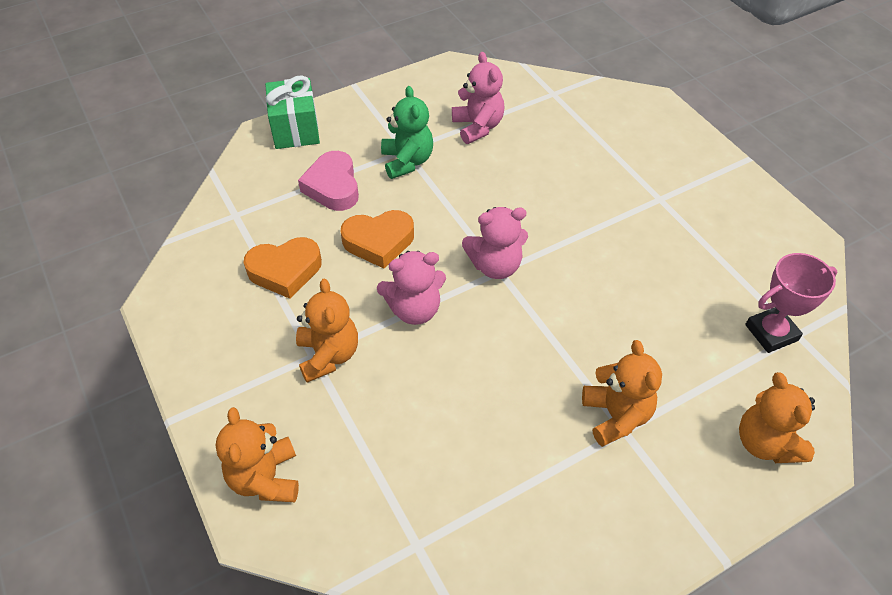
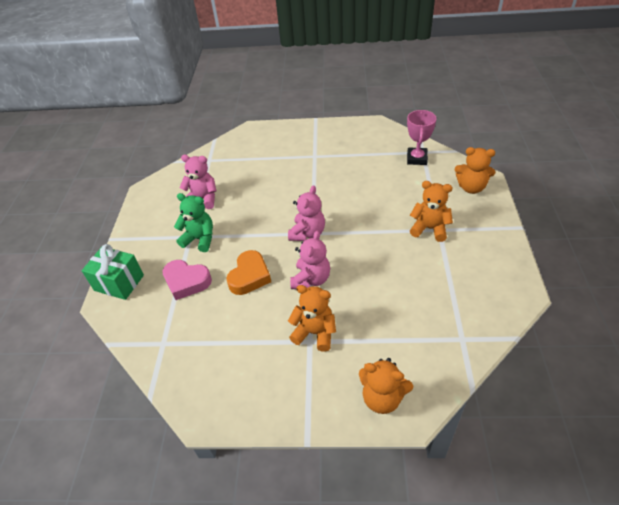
camera: 55 degrees left, 5 degrees down
(285, 271) = (234, 332): orange heart -> none

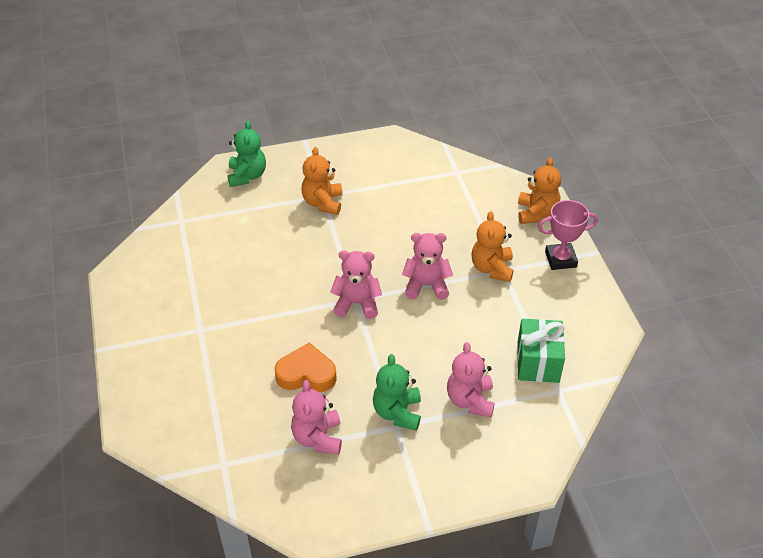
camera: 110 degrees left, 0 degrees up
(119, 283) = (498, 475): green gift -> green gift (538, 362)
(186, 282) = (470, 400): pink heart -> pink teddy bear
(249, 276) = (440, 340): orange heart -> orange heart (306, 374)
(417, 159) = (196, 225): pink trophy -> pink trophy (560, 259)
(471, 187) = (247, 176): orange teddy bear -> green teddy bear

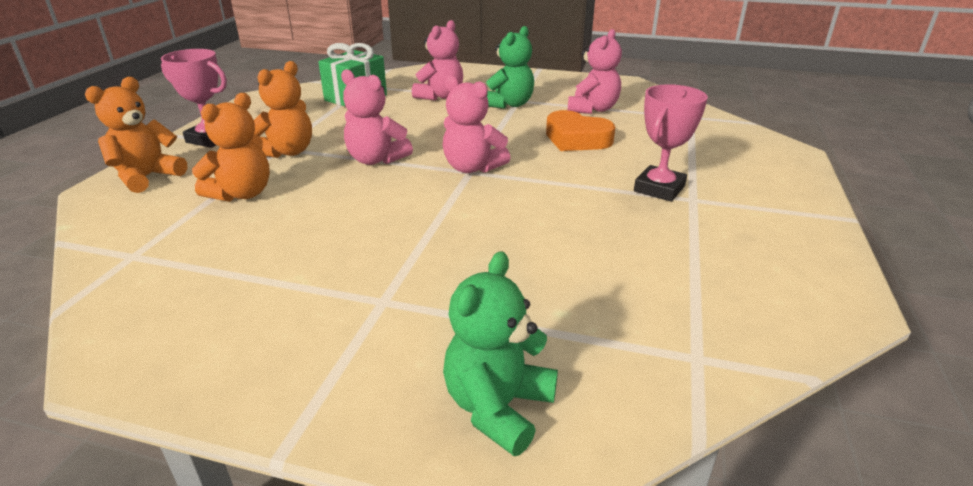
camera: 150 degrees left, 15 degrees down
(224, 332) = (659, 189): none -> pink trophy
(323, 203) = (394, 288): orange teddy bear -> orange teddy bear (242, 194)

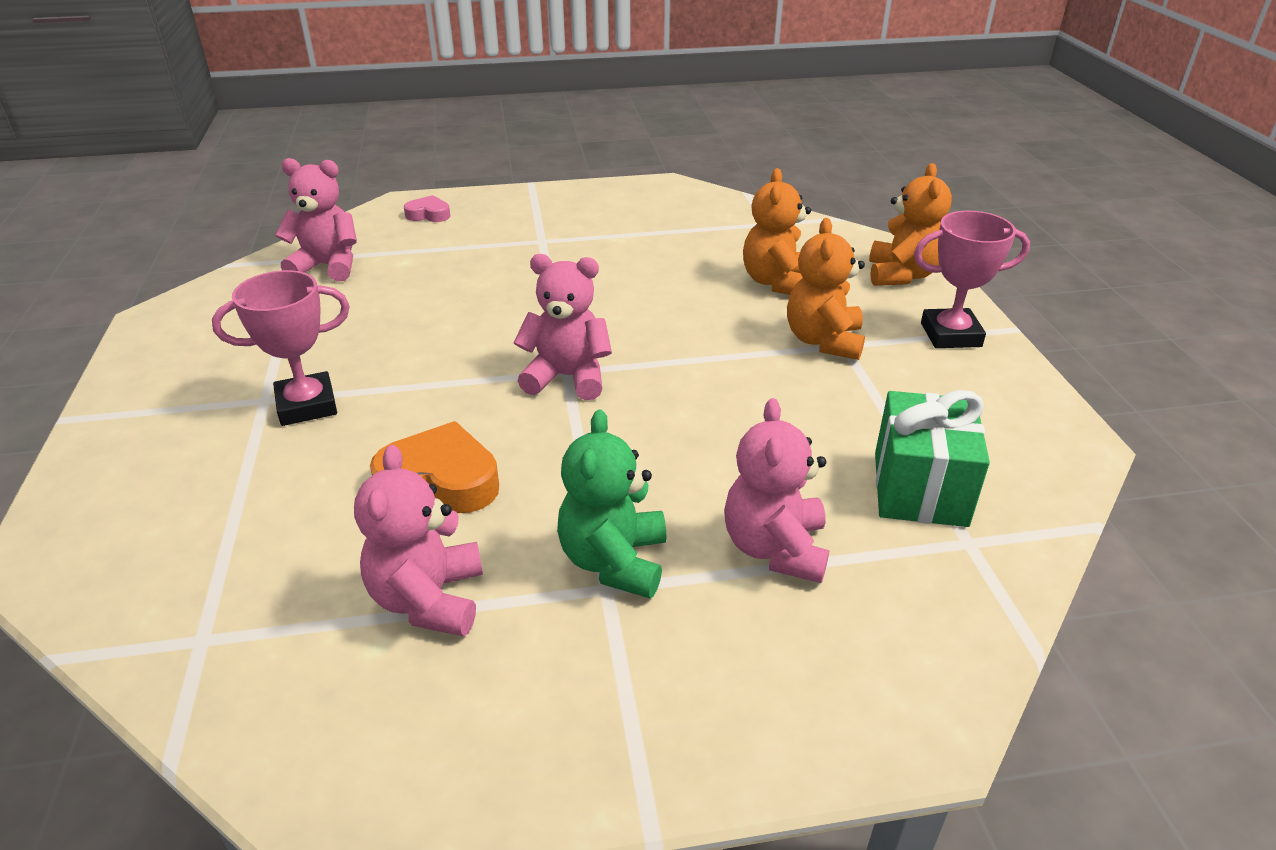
camera: 155 degrees right, 5 degrees up
(376, 159) = (700, 358): pink teddy bear -> pink teddy bear (328, 266)
(498, 407) = (428, 214): green teddy bear -> pink heart
(659, 189) = (307, 405): pink trophy -> pink trophy turned 60 degrees clockwise

